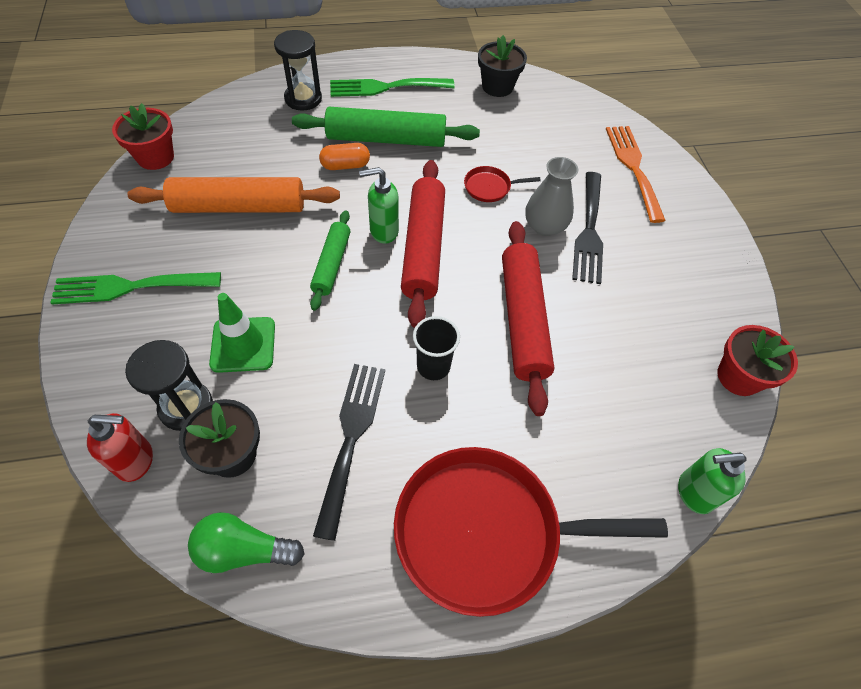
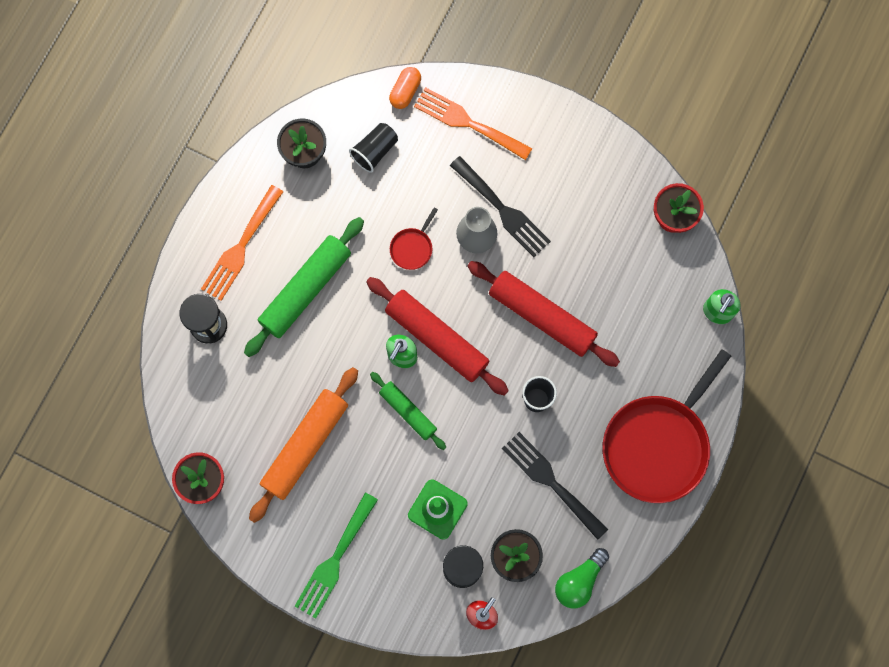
camera: 50 degrees left, 20 degrees up
(345, 165) = (314, 340): orange capsule -> orange capsule (405, 91)
(385, 87) = (241, 247): green fork -> orange fork
(544, 124) = (375, 151): none -> black cup

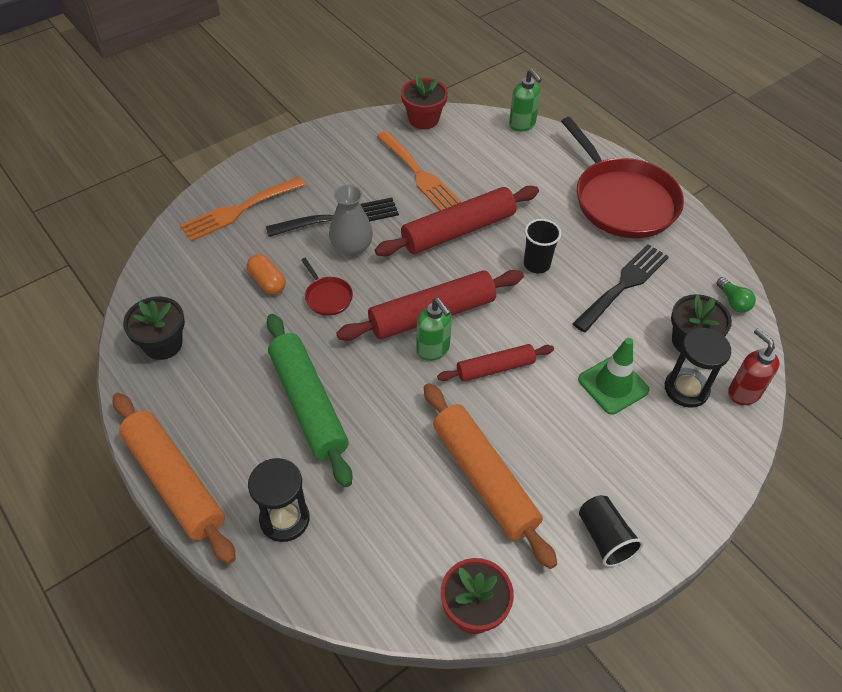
camera: 65 degrees left, 25 degrees down
(200, 236) = (174, 481): none -> orange rolling pin
(241, 247) = (218, 446): orange fork -> orange fork (419, 174)
(335, 560) = (632, 505): green fork -> none
(375, 151) = (209, 287): black cup -> black cup (605, 538)
(405, 91) = (171, 241): orange capsule -> orange capsule (267, 282)
(408, 412) = (495, 368): green rolling pin -> red rolling pin
(551, 481) = (623, 285): black fork -> black fork turned 150 degrees clockwise
(579, 581) = (733, 302): green light bulb -> green light bulb, size x0.64

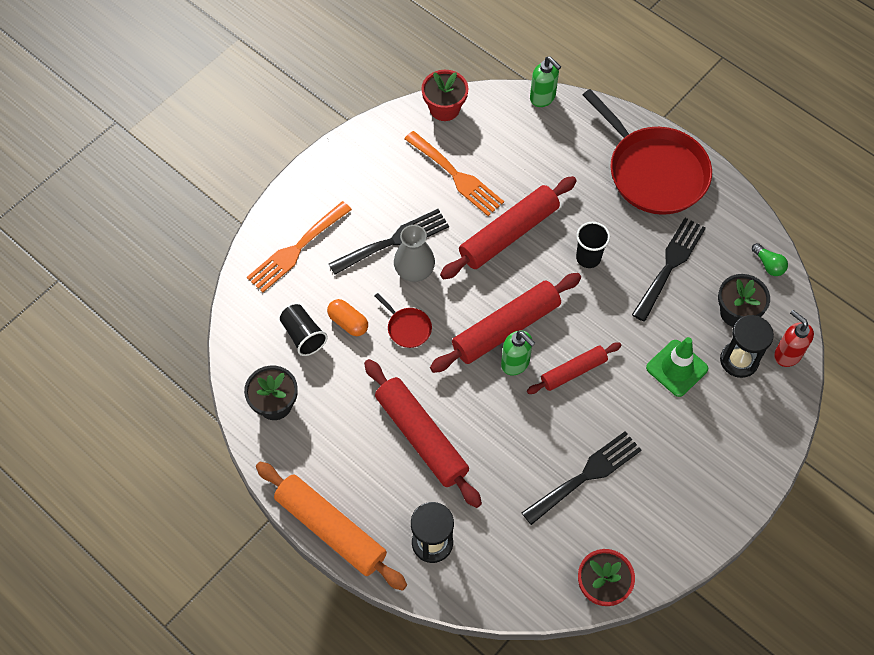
camera: 10 degrees left, 10 degrees up
(308, 404) = (421, 437): green rolling pin -> red rolling pin
(484, 478) = (586, 475): orange rolling pin -> black fork
(605, 538) = (692, 507): black cup -> black cup (303, 335)

